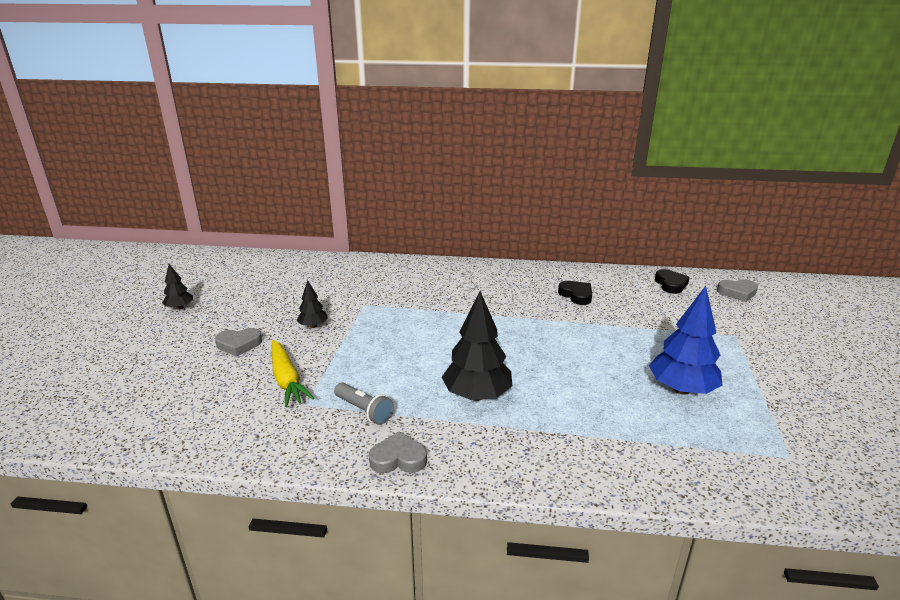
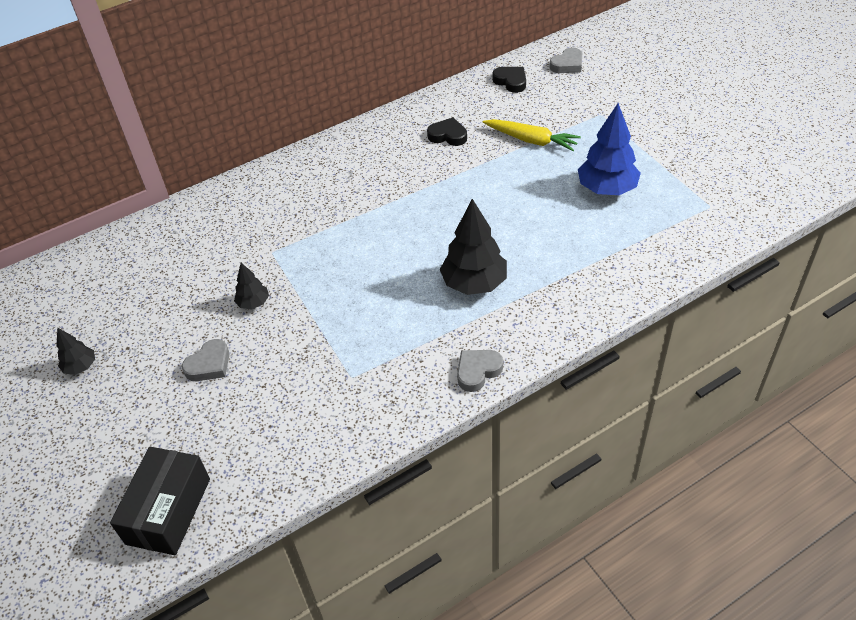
camera: 35 degrees left, 20 degrees up
(90, 412) = (168, 511): none -> black box
(287, 380) = (304, 368): yellow carrot -> yellow carrot (531, 140)
(364, 411) = (405, 352): grey flashlight -> none

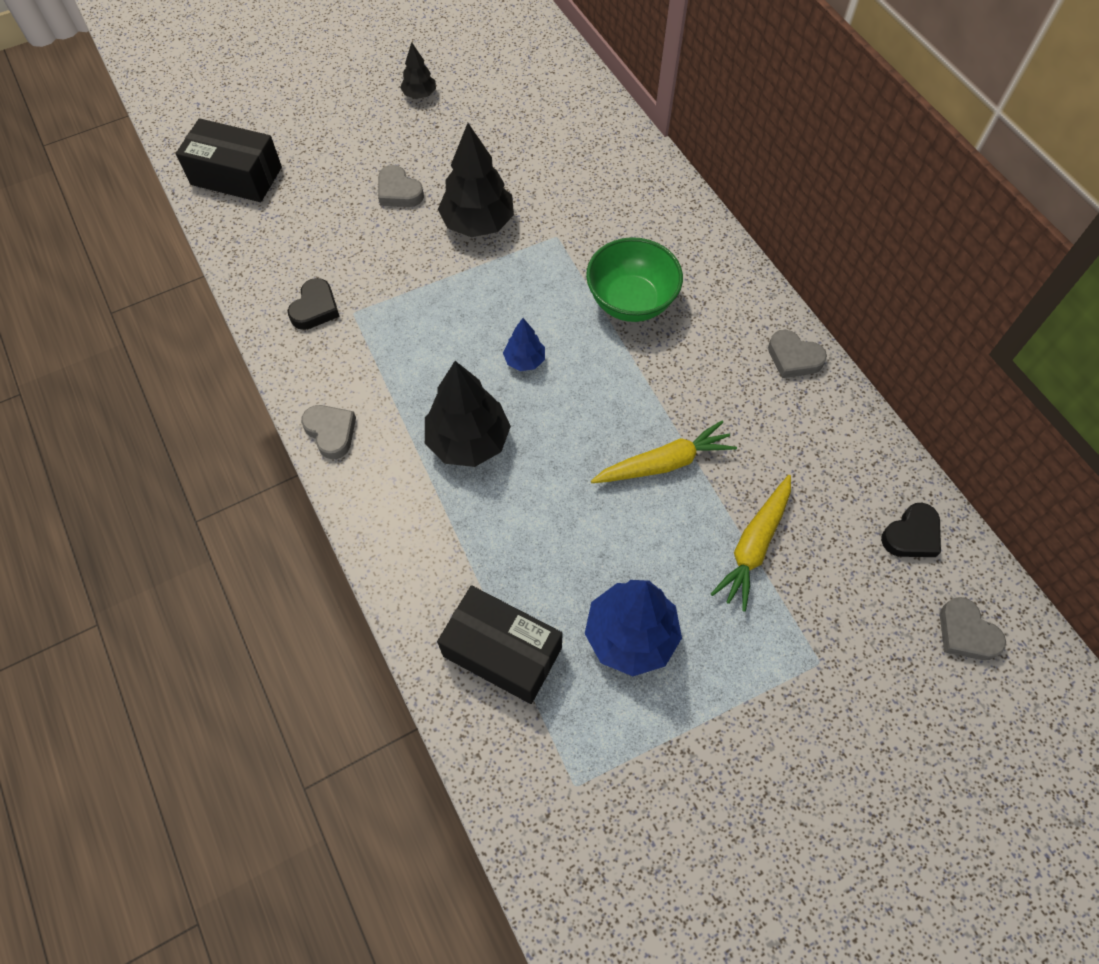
camera: 90 degrees right, 15 degrees up
(253, 303) = (478, 223): black tree -> black tree, size x1.92
(339, 205) = (631, 301): none -> green bowl
(387, 127) = (793, 358): none -> grey heart
(397, 259) = (524, 360): none -> blue tree
(448, 135) = (770, 433): black heart -> black heart (315, 308)
(477, 181) = (664, 463): none -> yellow carrot
(636, 247) = (502, 652): none -> black box

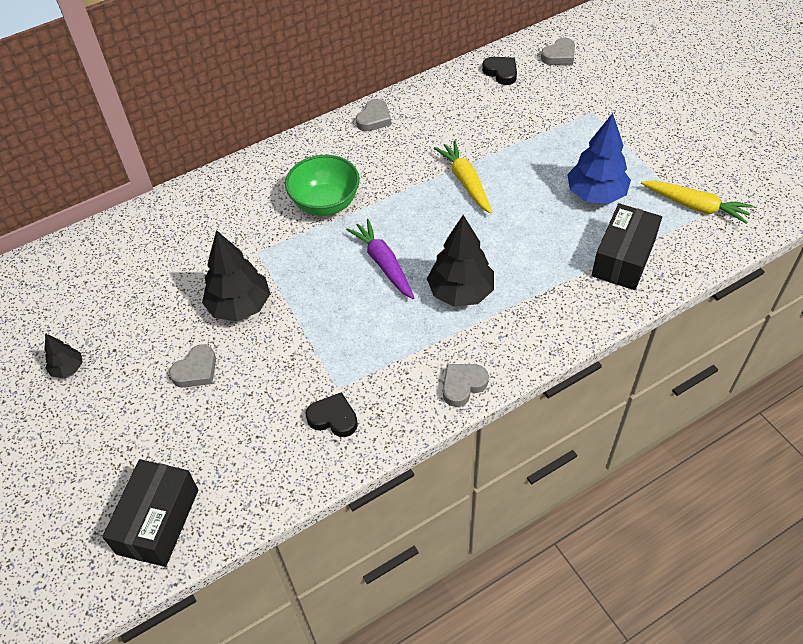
camera: 90 degrees left, 10 degrees down
(524, 360) = (383, 264): blue tree -> purple carrot
(754, 546) = (521, 139): yellow carrot -> yellow carrot (695, 206)

